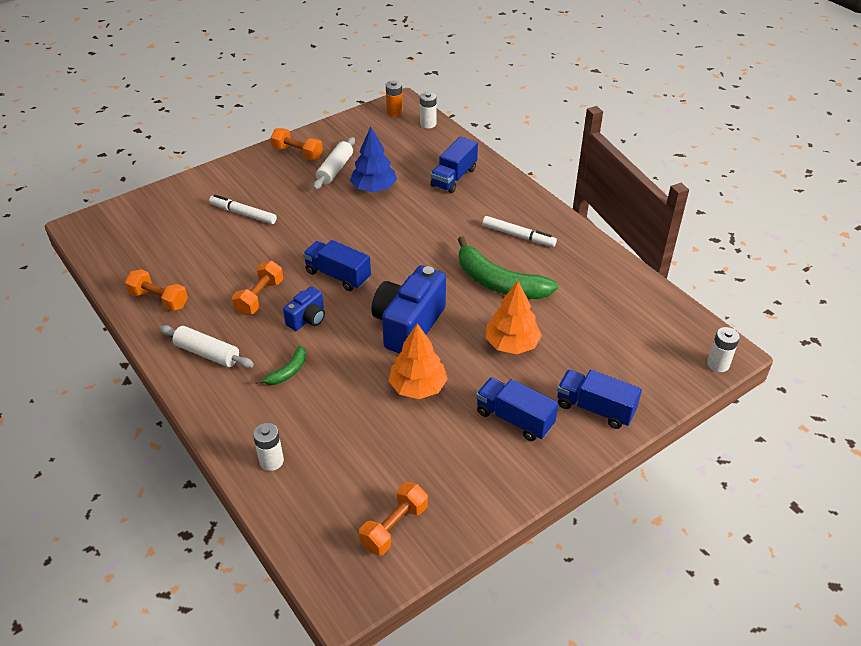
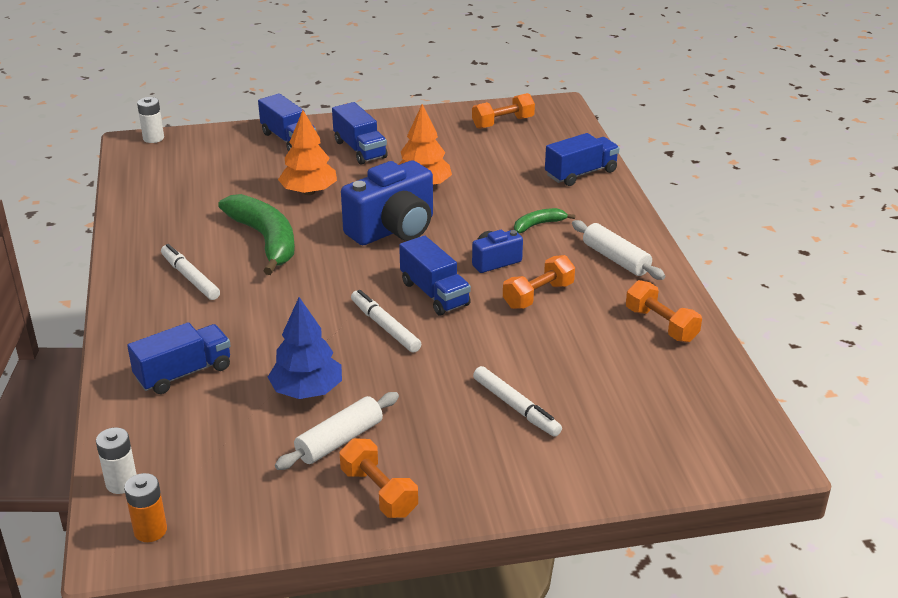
camera: 155 degrees left, 10 degrees down
(271, 461) = (581, 173): white battery -> blue truck
(356, 240) = (385, 327): none -> white marker

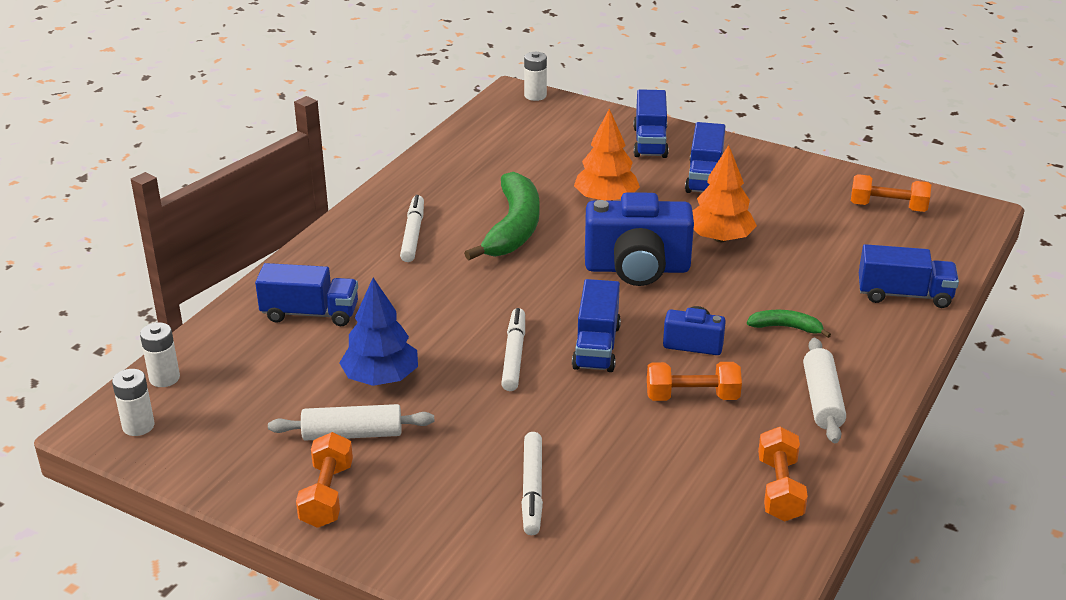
camera: 40 degrees right, 0 degrees up
(150, 530) = (138, 426): orange battery -> white battery

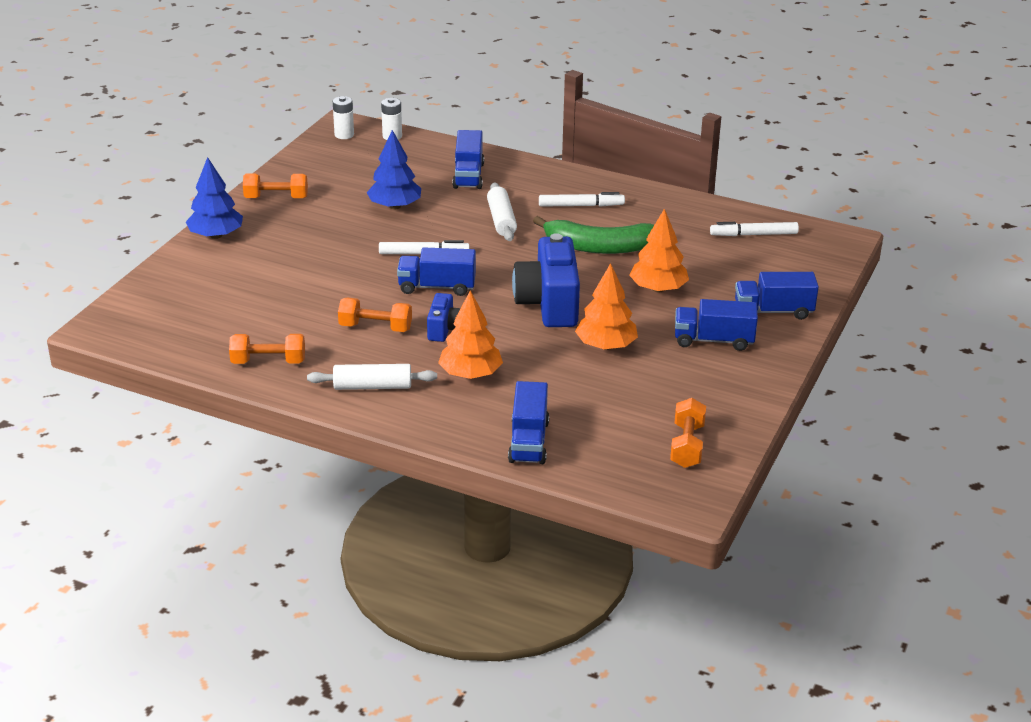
camera: 85 degrees right, 0 degrees up
(352, 434) = (334, 201): white rolling pin -> white rolling pin (501, 220)
(433, 558) = (216, 235): none -> blue tree
(532, 489) = (276, 266): white marker -> white marker (753, 235)
(535, 96) = (843, 249): white battery -> none
(692, 397) = (375, 327): orange dumbbell -> orange dumbbell turned 75 degrees counterclockwise
(786, 327) = (470, 374): green banana -> orange tree

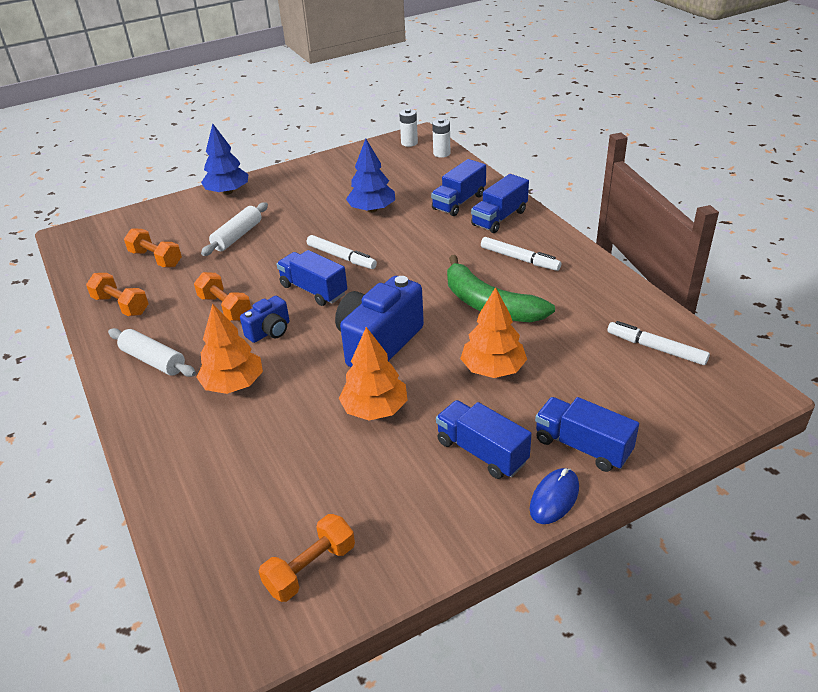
camera: 40 degrees right, 5 degrees up
(276, 198) = (302, 176): orange dumbbell -> orange dumbbell (156, 259)
(501, 220) = (437, 249): white rolling pin -> white rolling pin (237, 236)
(528, 441) = (188, 479): blue truck -> blue truck (499, 218)
(789, 346) = (554, 498): none -> blue mouse

